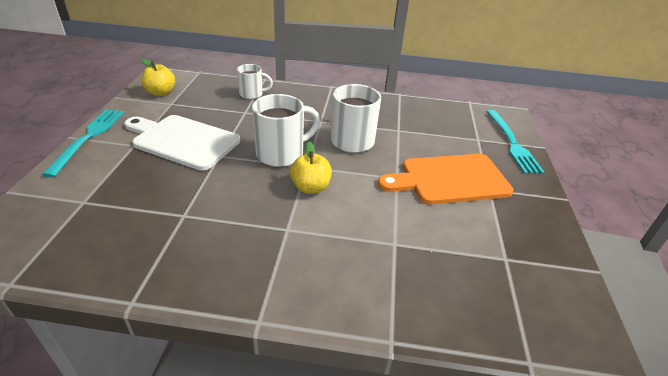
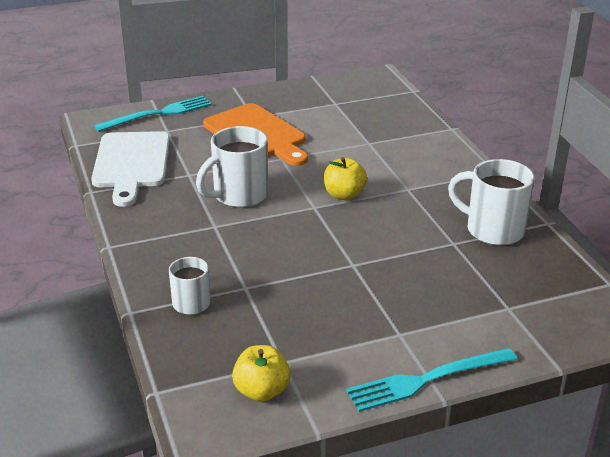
camera: 115 degrees left, 5 degrees down
(183, 141) = (354, 302): white cutting board -> white cutting board (131, 163)
(282, 154) = (308, 228): white mug -> white mug (492, 230)

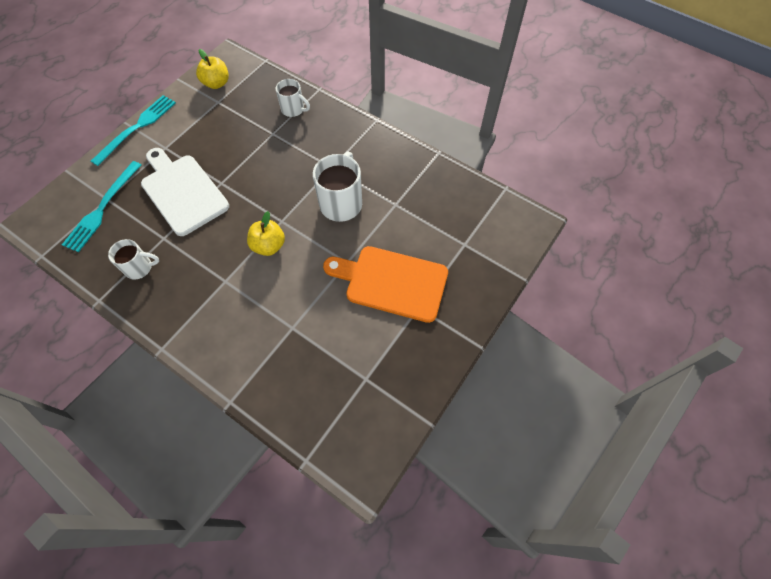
camera: 145 degrees right, 30 degrees up
(131, 163) = (445, 192): white cutting board -> white cutting board (183, 192)
(158, 114) = (495, 262): turquoise fork -> turquoise fork (102, 208)
(492, 230) = (140, 267): white mug -> white mug, size x0.60

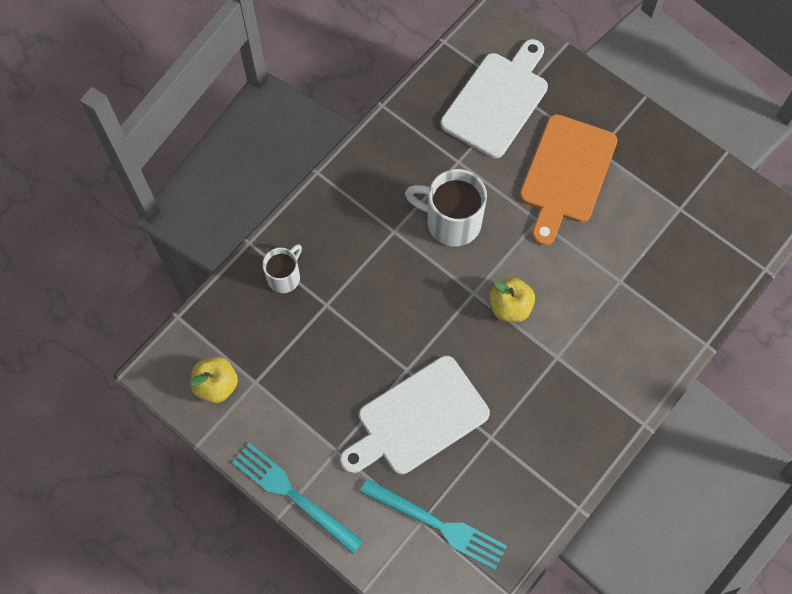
camera: 85 degrees left, 5 degrees up
(140, 267) = (534, 462): white mug -> none
(455, 228) = (497, 101): none -> white cutting board

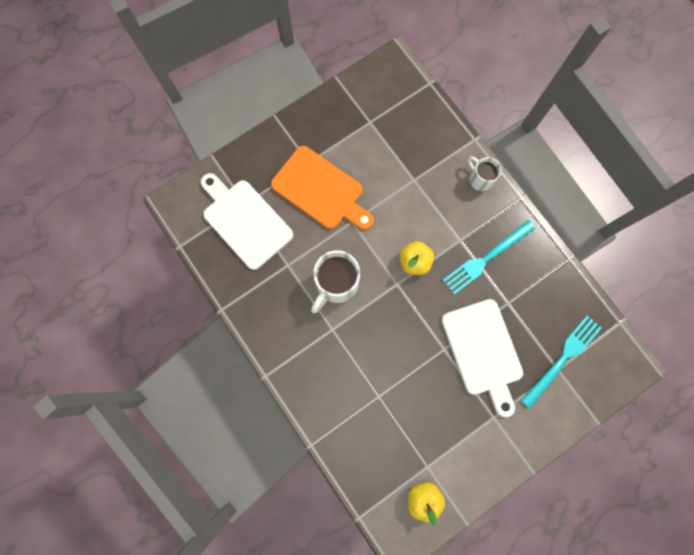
camera: 75 degrees left, 10 degrees up
(284, 276) = (347, 423): white mug -> white mug (480, 179)
(293, 495) = (520, 458): turquoise fork -> turquoise fork (486, 258)

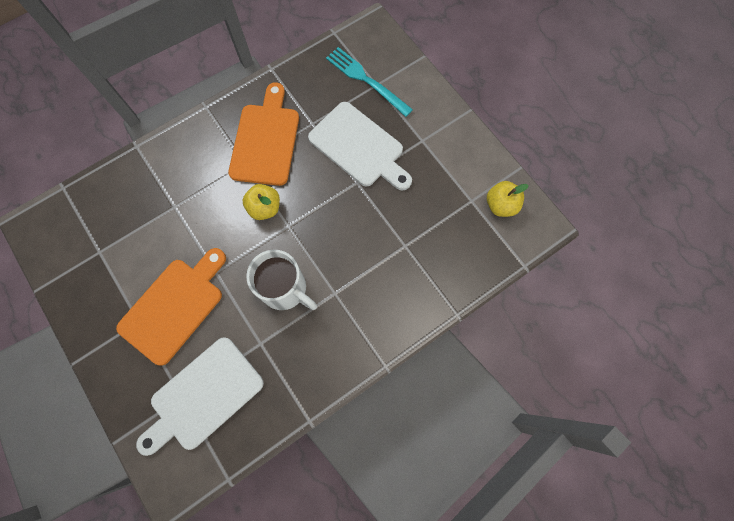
camera: 90 degrees left, 5 degrees down
(480, 179) = (180, 142): white mug -> none
(483, 351) = (359, 147): white cutting board -> white cutting board turned 60 degrees clockwise
(486, 258) = (266, 140): turquoise fork -> orange cutting board

